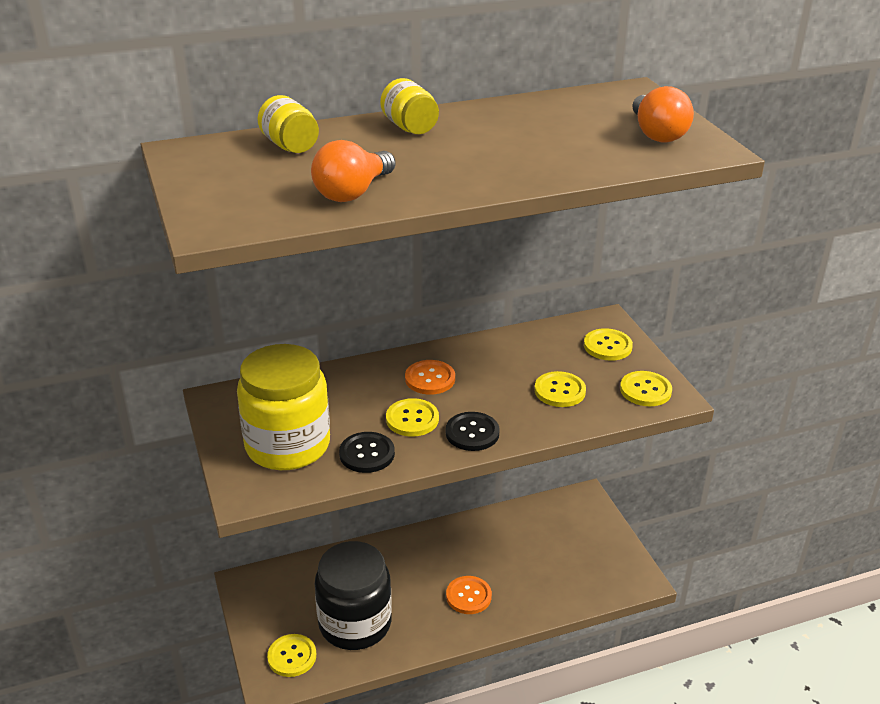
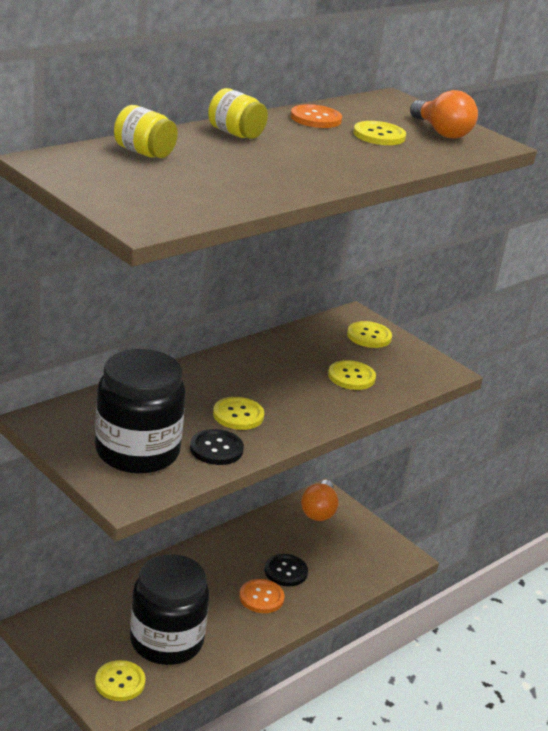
camera: 25 degrees left, 5 degrees down
(287, 445) = (137, 451): yellow jar -> black jar
(353, 192) = (240, 188): orange light bulb -> orange light bulb (319, 511)
(430, 379) = (232, 380): orange button -> orange button (316, 118)
(472, 433) = (298, 420): black button -> black button (286, 571)
(645, 390) = (421, 368): yellow button -> yellow button (379, 135)

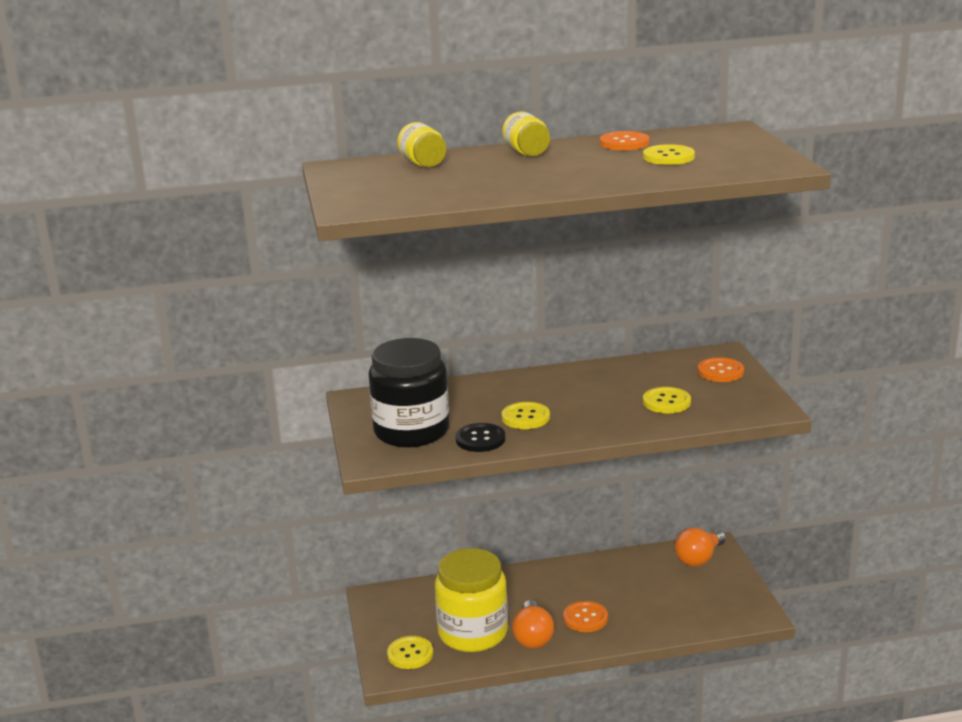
camera: 35 degrees right, 5 degrees down
(166, 641) = (473, 633): black jar -> yellow jar
(286, 571) = (625, 602): black button -> none
(369, 336) = (720, 371): yellow button -> orange button
(441, 132) = (741, 156): orange light bulb -> orange light bulb (532, 637)

